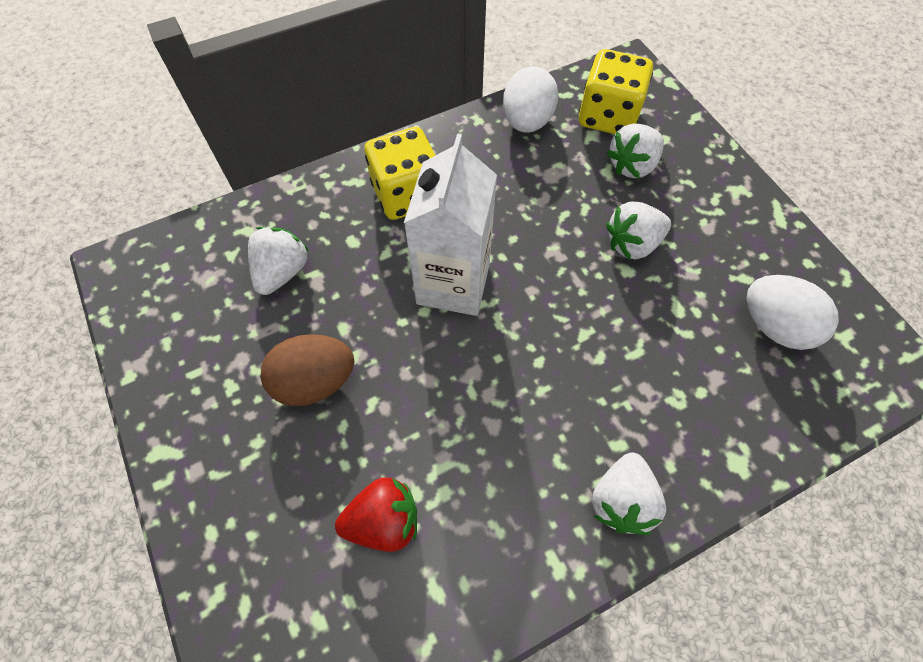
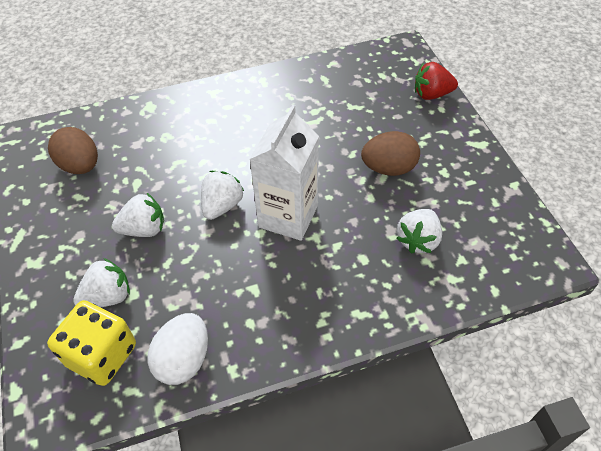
camera: 170 degrees left, 10 degrees down
(384, 521) = (348, 104): red strawberry -> red strawberry (431, 94)
(407, 194) = (314, 294): yellow dice -> none
(621, 500) = (220, 99): white strawberry -> white strawberry (222, 205)
(774, 326) = (80, 166): white egg -> brown egg

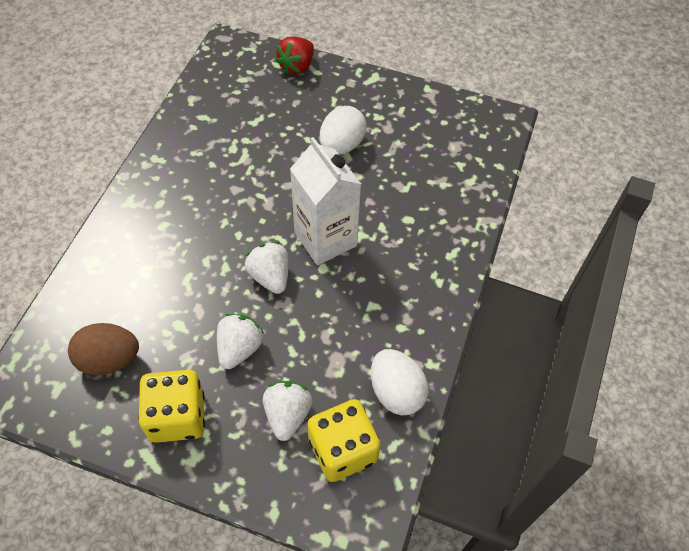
camera: 55 degrees left, 5 degrees up
(61, 231) = (177, 416): none -> yellow dice
(388, 168) = (342, 145): brown egg -> white egg
(418, 240) = (422, 176): white strawberry -> none

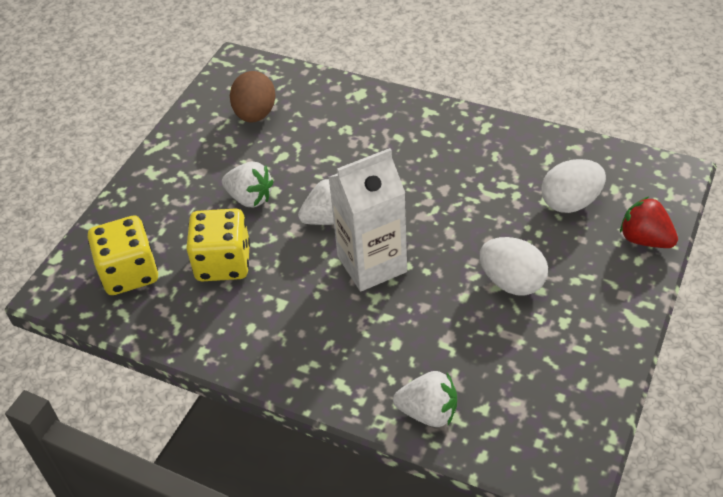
camera: 100 degrees right, 10 degrees down
(177, 416) = (191, 160): yellow dice -> yellow dice (223, 263)
(287, 415) = (174, 233): white strawberry -> white strawberry (428, 412)
(396, 392) = (177, 318): white egg -> white egg (570, 202)

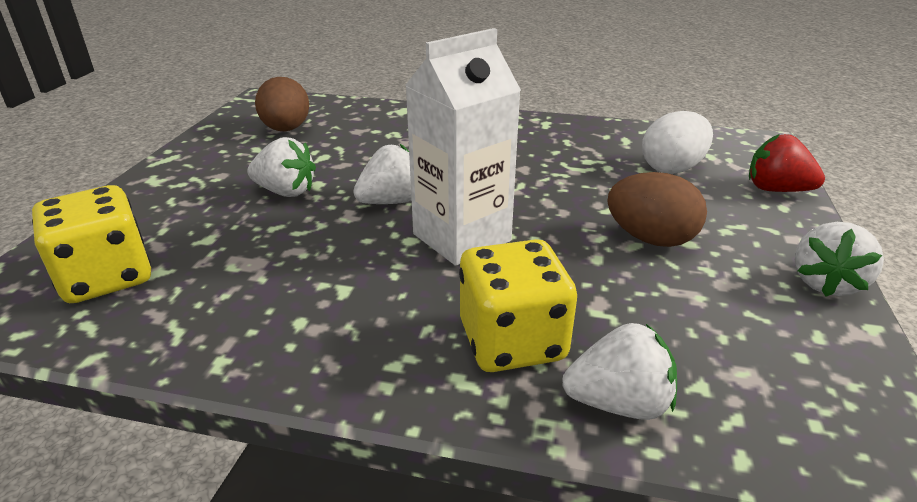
camera: 15 degrees left, 15 degrees down
(223, 263) = (252, 254): yellow dice -> yellow dice (512, 341)
(512, 282) = (650, 239): white egg -> brown egg
(617, 341) = (825, 283): none -> white strawberry

